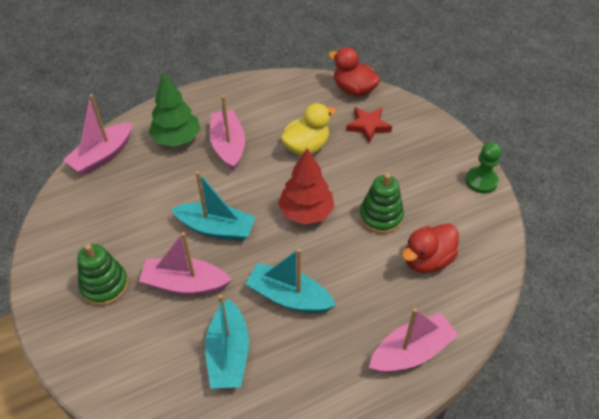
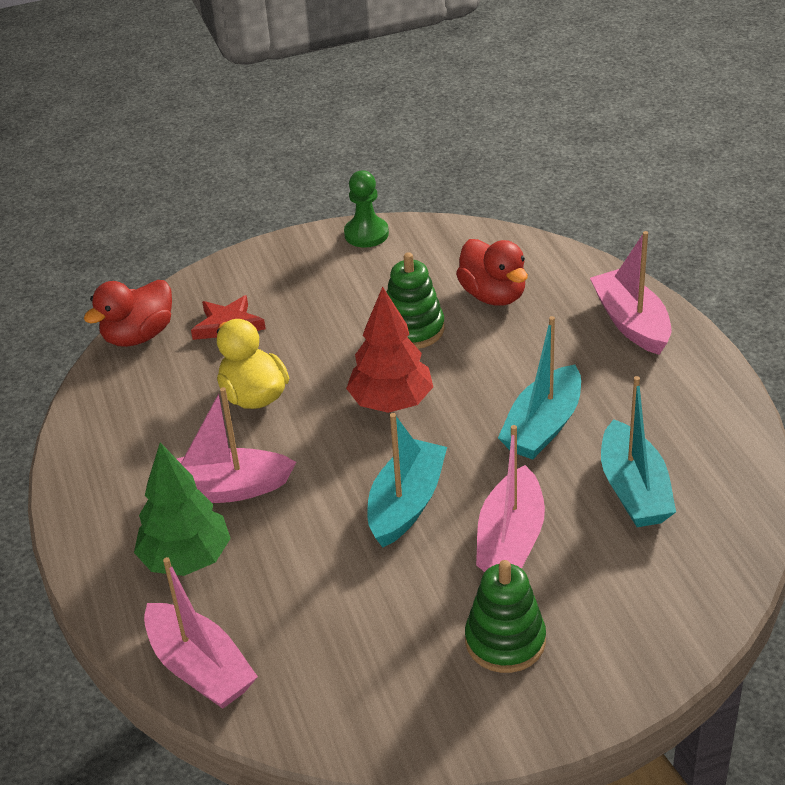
camera: 80 degrees left, 10 degrees down
(228, 354) = (634, 490): turquoise boat -> turquoise boat turned 75 degrees clockwise

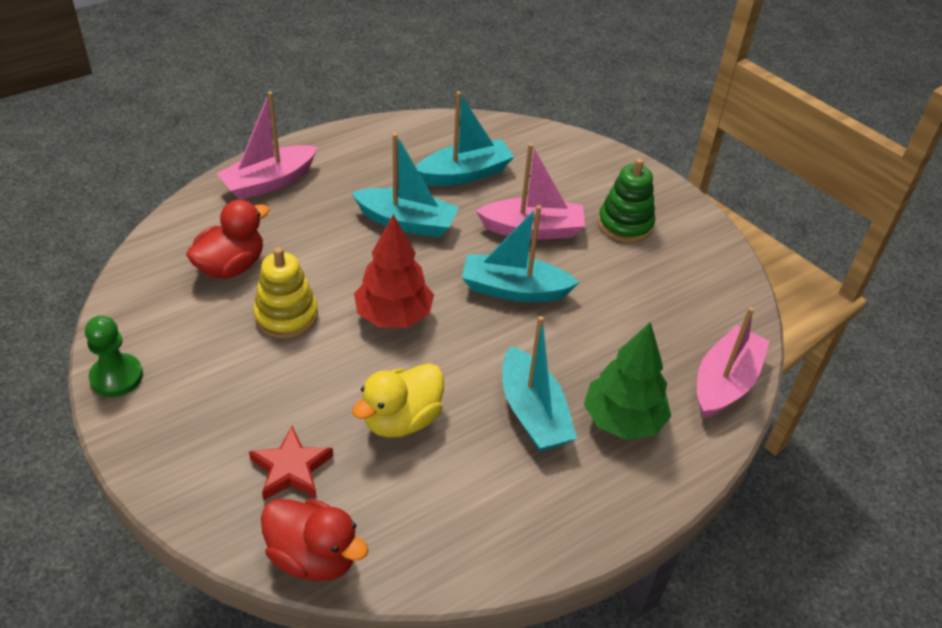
camera: 110 degrees left, 5 degrees up
(225, 489) = (533, 413): pink boat -> turquoise boat
(412, 329) = (286, 316): green stacking toy -> yellow stacking toy

